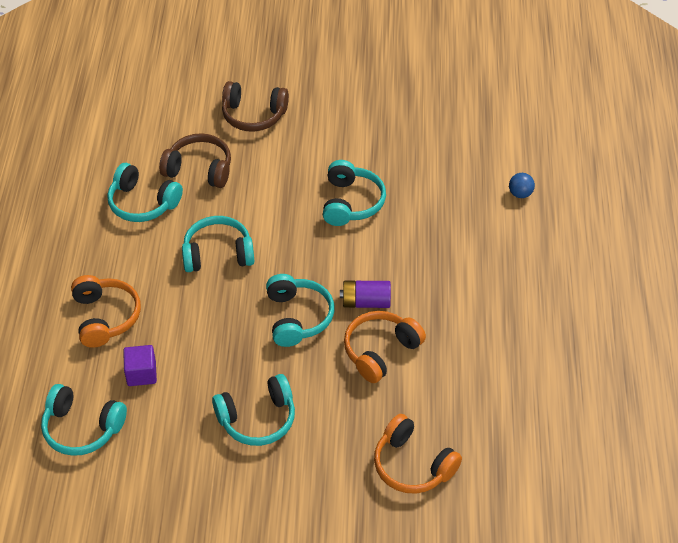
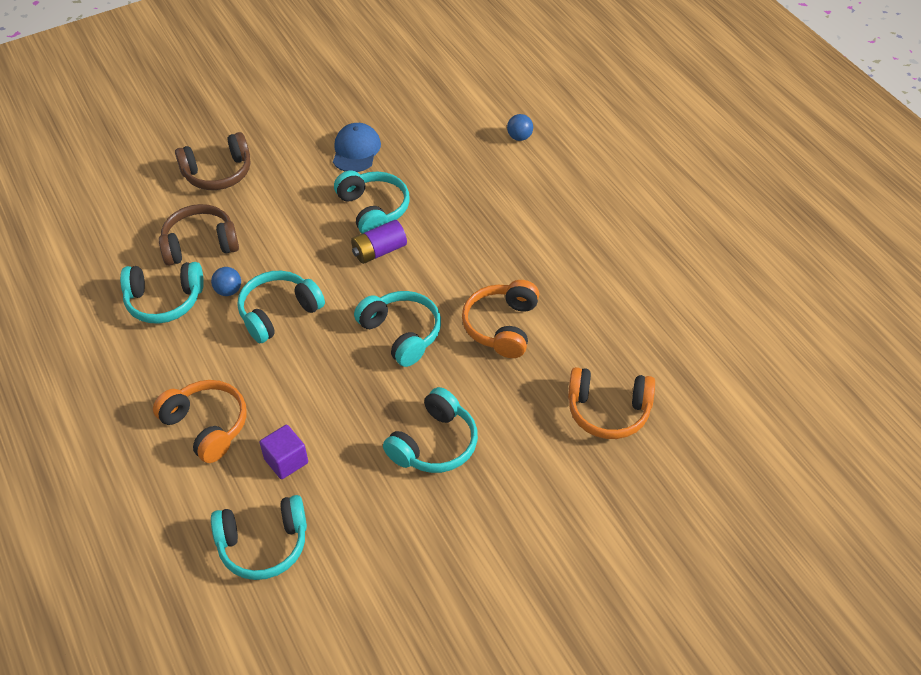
camera: 30 degrees left, 0 degrees up
(194, 218) = (228, 291): none -> blue ball
(365, 302) = (455, 290): purple battery -> purple battery (379, 251)
(374, 144) = (356, 150): none -> blue cap

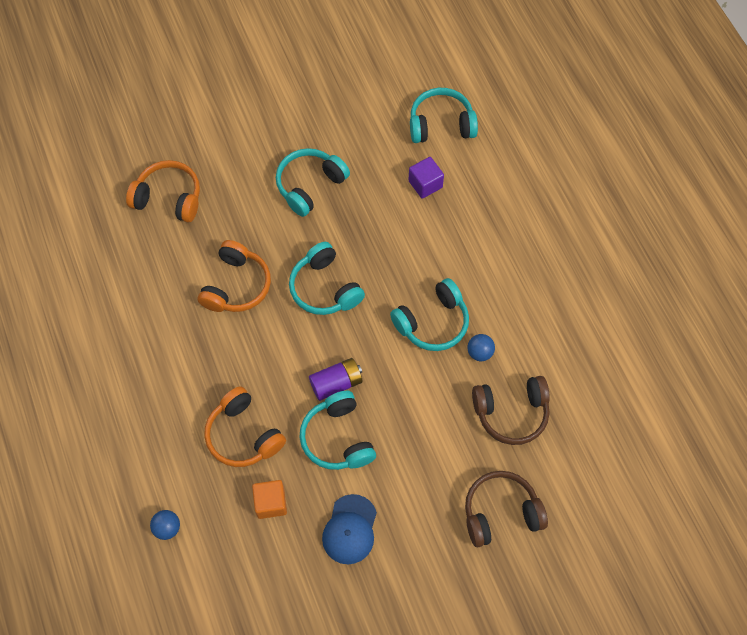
camera: 175 degrees left, 15 degrees up
(164, 301) = (538, 348): turquoise headphones -> none
(207, 426) = (489, 220): orange headphones -> orange headphones (243, 435)
(430, 160) = (271, 503): none -> orange cube

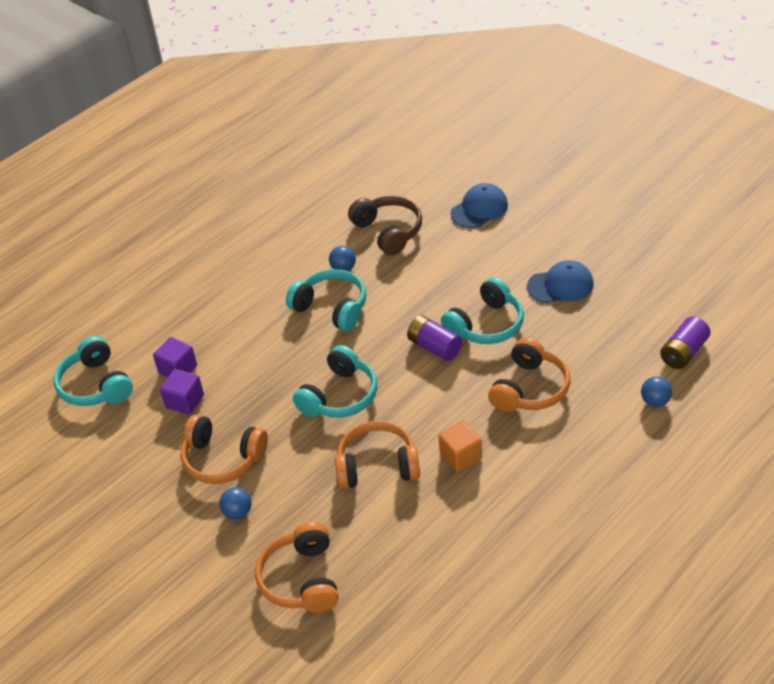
camera: 110 degrees left, 20 degrees down
(204, 588) = (683, 352): none -> purple battery
(252, 179) = (238, 512): none -> blue ball
(271, 503) = (577, 343): orange cube -> orange cube (461, 456)
(310, 185) = (222, 459): turquoise headphones -> orange headphones
(386, 178) = (185, 401): none -> purple cube
(501, 512) = (479, 209): brown headphones -> blue cap

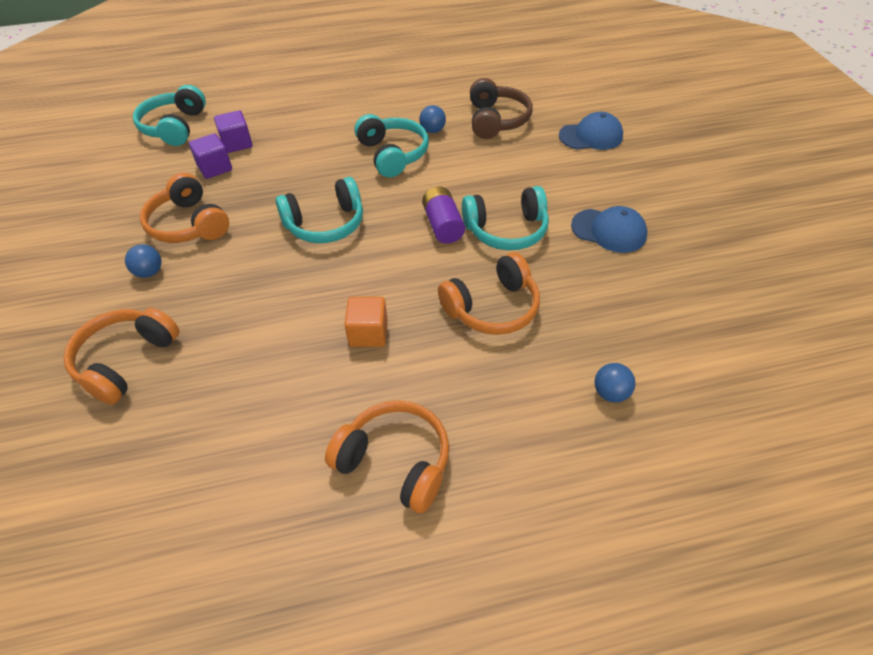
camera: 30 degrees right, 5 degrees up
(377, 466) = (291, 299): orange headphones -> orange headphones (395, 461)
(683, 352) = (686, 359): purple battery -> none

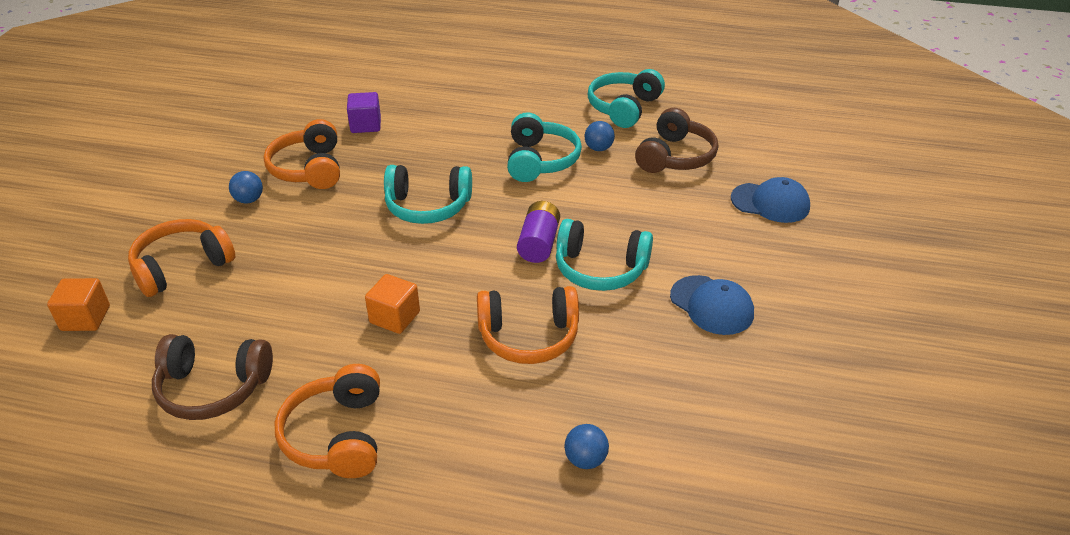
camera: 25 degrees right, 10 degrees down
(56, 451) = (85, 318): none -> orange cube
(174, 127) = (356, 78): turquoise headphones -> turquoise headphones (623, 108)
(237, 143) = (401, 108): purple cube -> none
(245, 467) = (213, 388): none -> brown headphones
(395, 461) = (337, 435): orange headphones -> orange headphones turned 150 degrees counterclockwise

